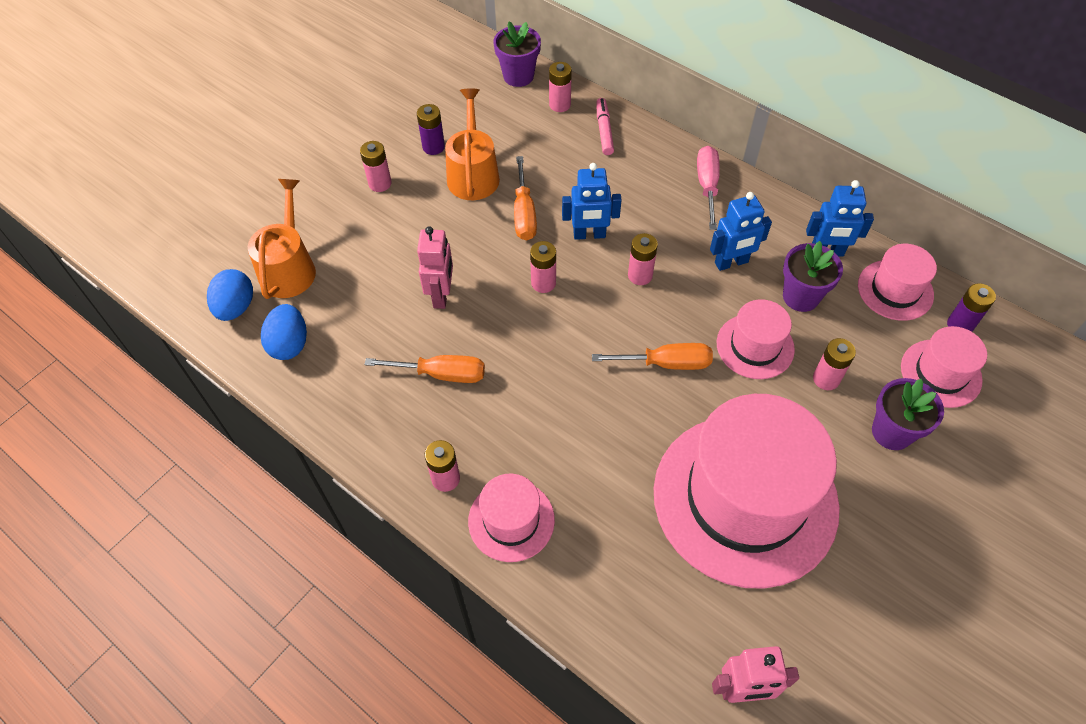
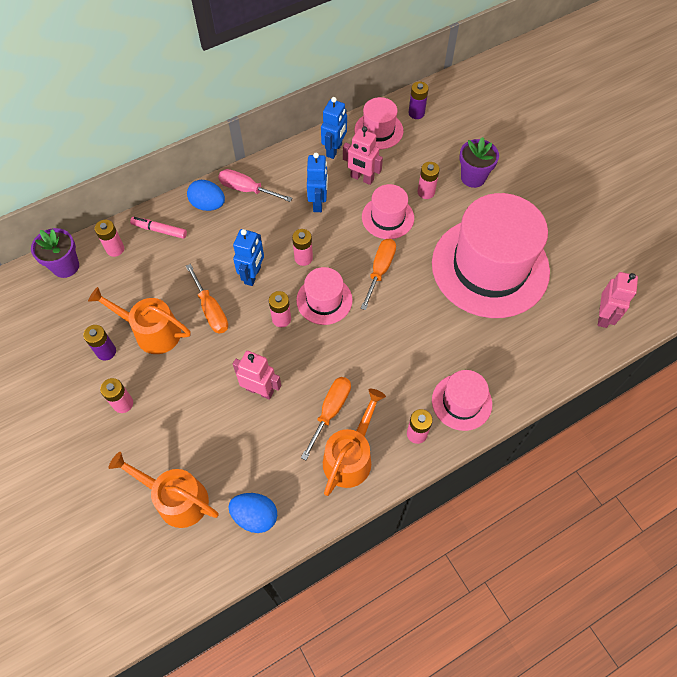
camera: 70 degrees left, 5 degrees up
(236, 307) = (197, 552): blue egg -> blue egg (208, 205)
(389, 414) = (350, 457): none -> orange watering can
(524, 213) = (211, 310): orange screwdriver -> orange screwdriver turned 45 degrees clockwise
(801, 297) = (362, 178): purple flower pot -> pink robot
(940, 373) = (444, 137): pink hat -> pink hat (324, 300)

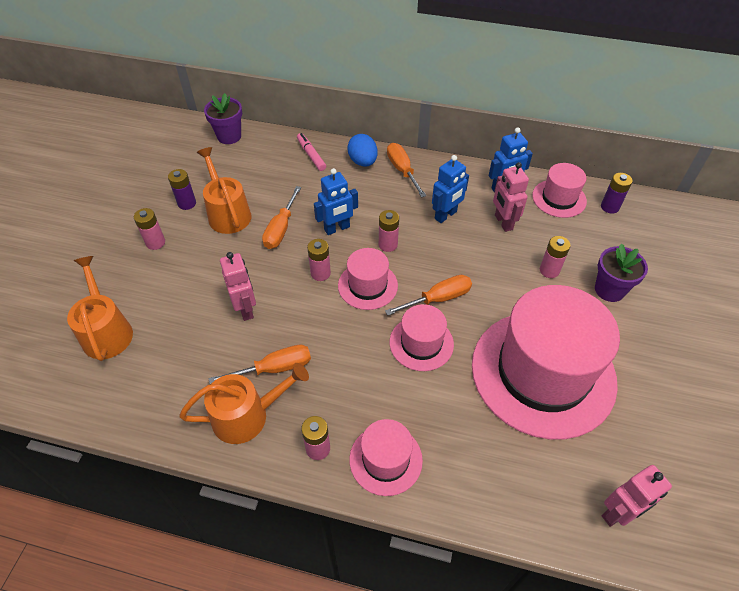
camera: 45 degrees right, 10 degrees down
(115, 249) = (270, 147): pink battery -> none
(247, 189) = (402, 170): pink screwdriver -> orange screwdriver
(255, 516) = (134, 392): blue egg -> none
(387, 217) = (491, 265): pink hat -> pink hat (421, 343)

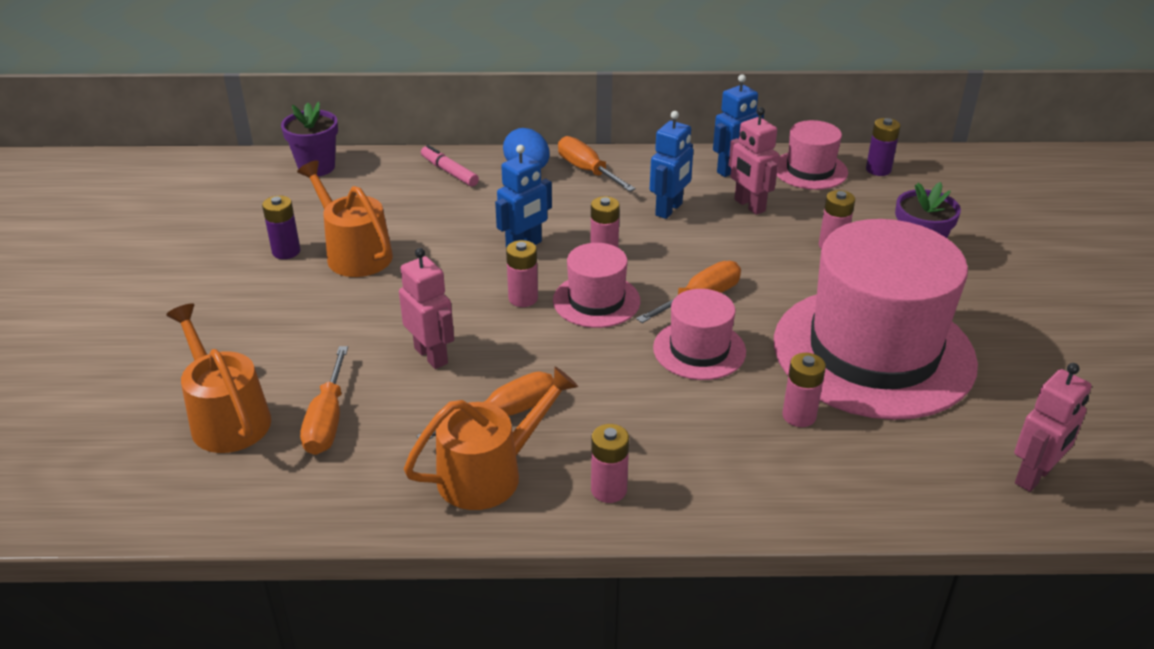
camera: 15 degrees left, 15 degrees down
(155, 243) = (257, 303): pink battery -> pink battery (799, 416)
(281, 229) = (442, 259): orange screwdriver -> orange screwdriver (327, 420)
(385, 459) = (709, 483): pink hat -> none

